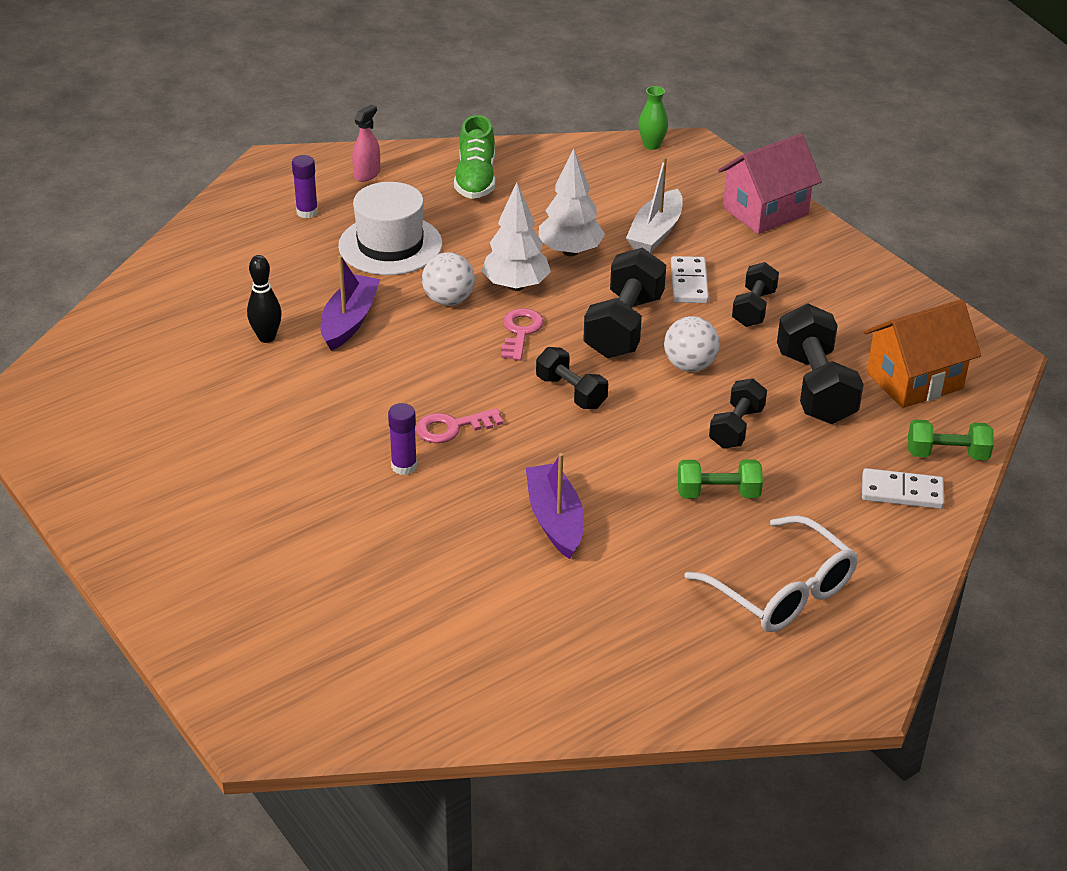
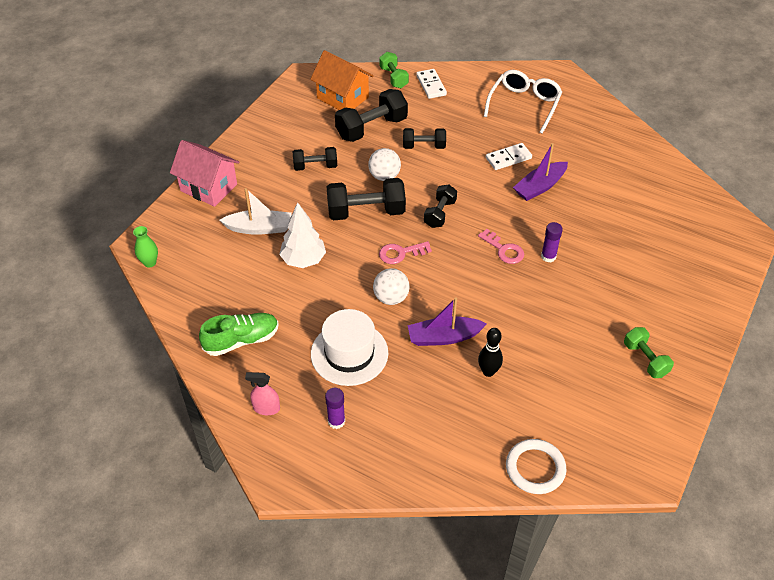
camera: 115 degrees left, 10 degrees up
(111, 324) = (535, 468): none -> white ring
(516, 286) = (356, 272): white tree -> none
(689, 283) = (306, 198): white domino -> white domino (508, 158)
(718, 493) = (477, 139): green dumbbell -> green dumbbell (645, 359)

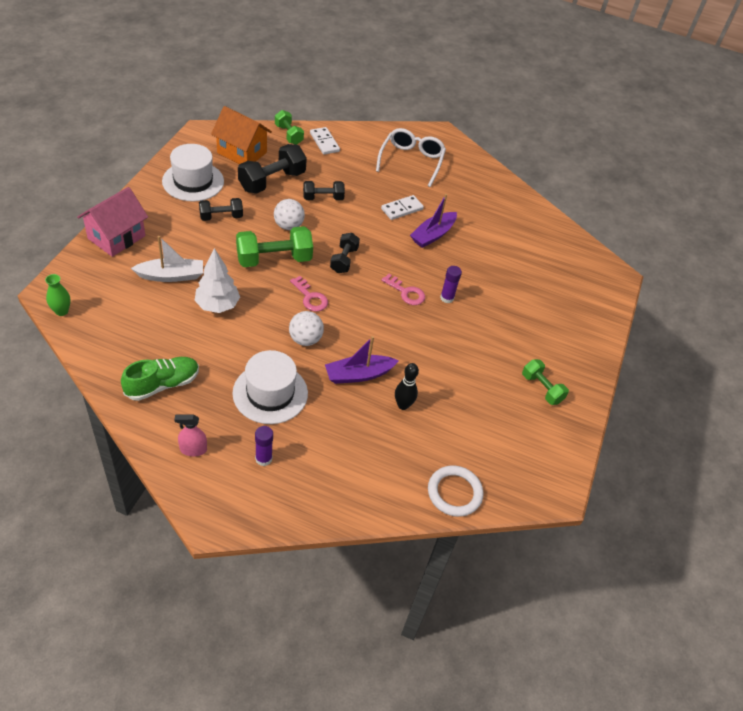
camera: 15 degrees left, 0 degrees up
(209, 187) = (116, 237): pink house -> pink house turned 75 degrees counterclockwise
(290, 129) = (193, 181): none -> white hat
(366, 212) = (274, 259): black dumbbell -> green dumbbell
(400, 253) = (310, 297): pink key -> pink key turned 105 degrees counterclockwise

